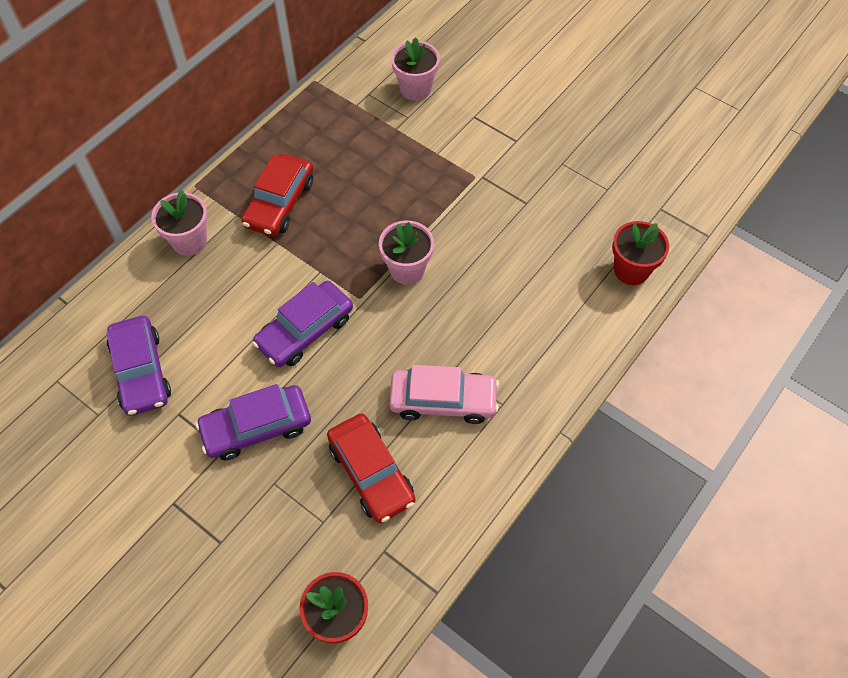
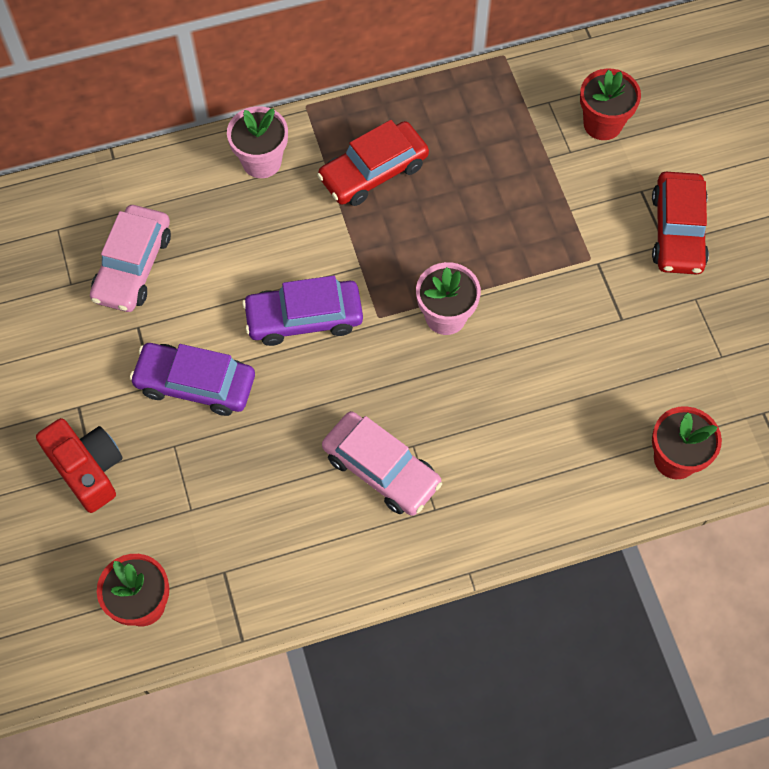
camera: 35 degrees right, 5 degrees up
(141, 372) = (133, 266): purple car -> pink car
(216, 546) = (88, 469): none -> red camera
(371, 473) = (265, 493): red car -> red car (677, 231)
(415, 89) = (602, 124): pink flower pot -> red flower pot

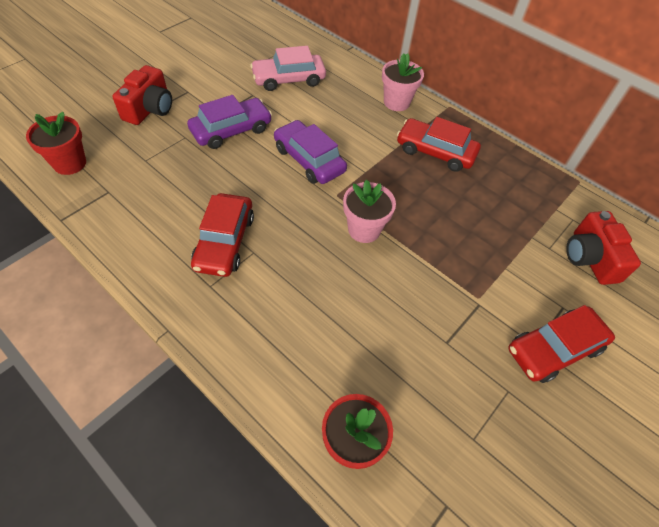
camera: 55 degrees right, 10 degrees down
(195, 384) = (231, 130): purple car -> purple car turned 75 degrees clockwise
(381, 469) = (224, 242): pink car -> red car
(602, 124) = (590, 258): red flower pot -> red camera

